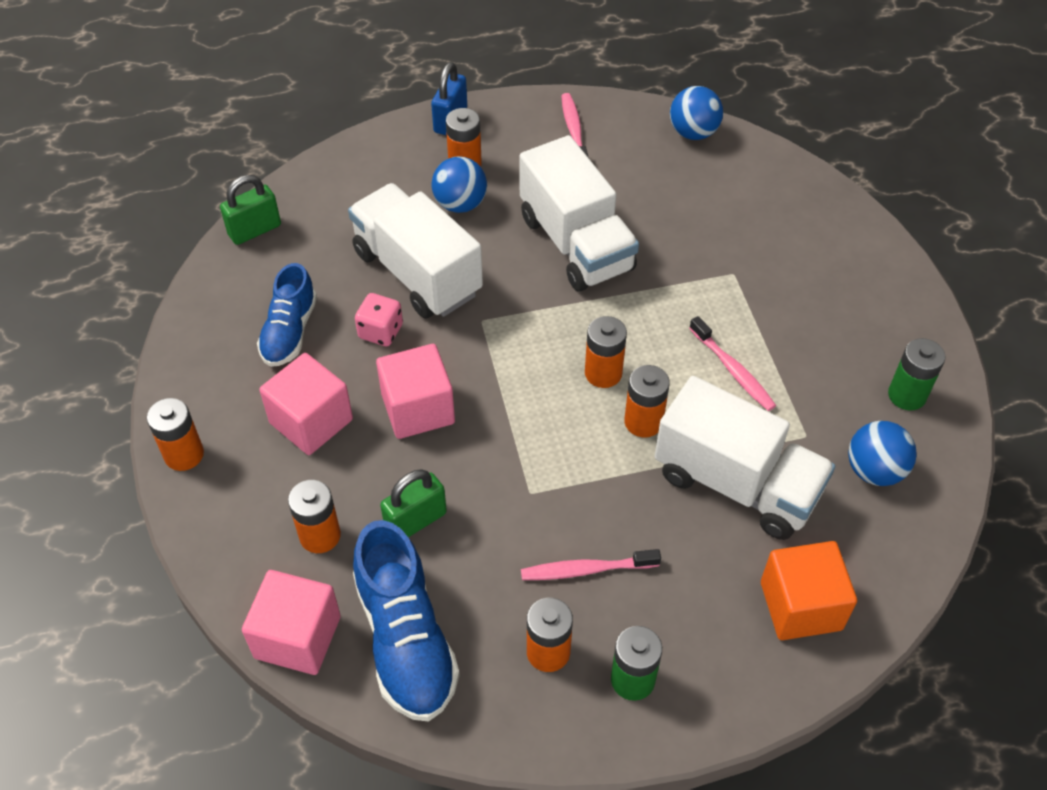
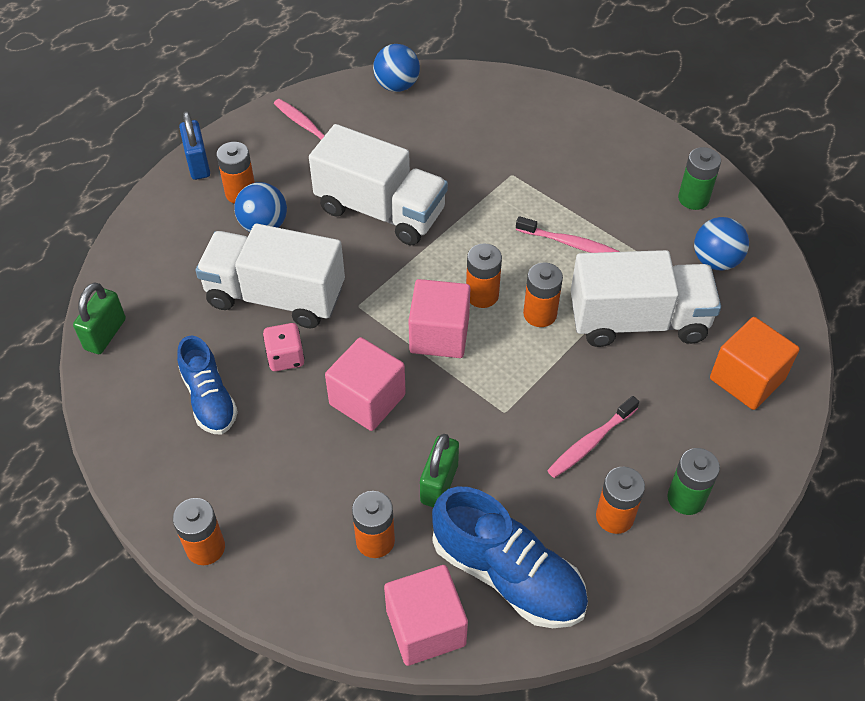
camera: 35 degrees left, 0 degrees up
(311, 421) = (290, 458): pink cube -> pink cube (439, 335)

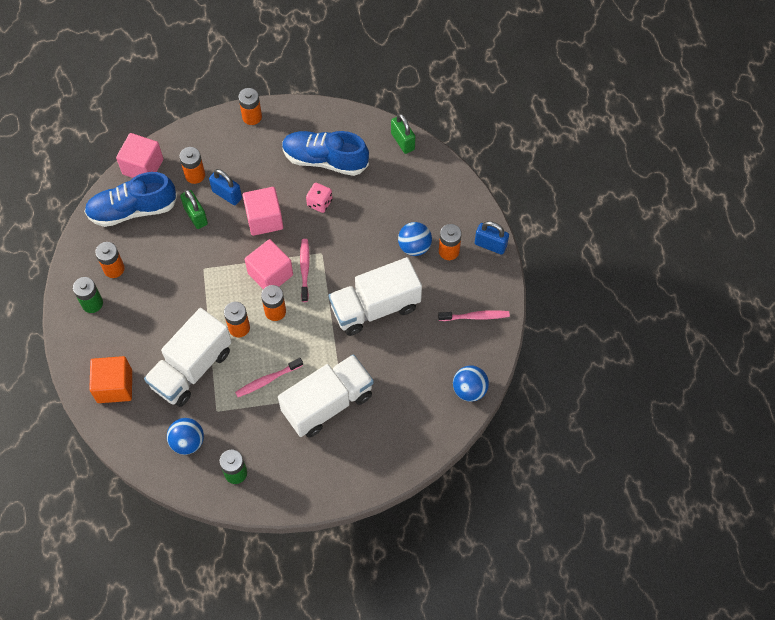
camera: 130 degrees right, 10 degrees up
(209, 399) = (325, 160): blue shoe -> blue shoe, size x1.54
(275, 296) = (361, 222): white truck -> white truck (327, 403)
(370, 473) = (227, 195): none -> blue padlock
(590, 442) = (154, 289): pink toothbrush -> pink toothbrush (305, 269)

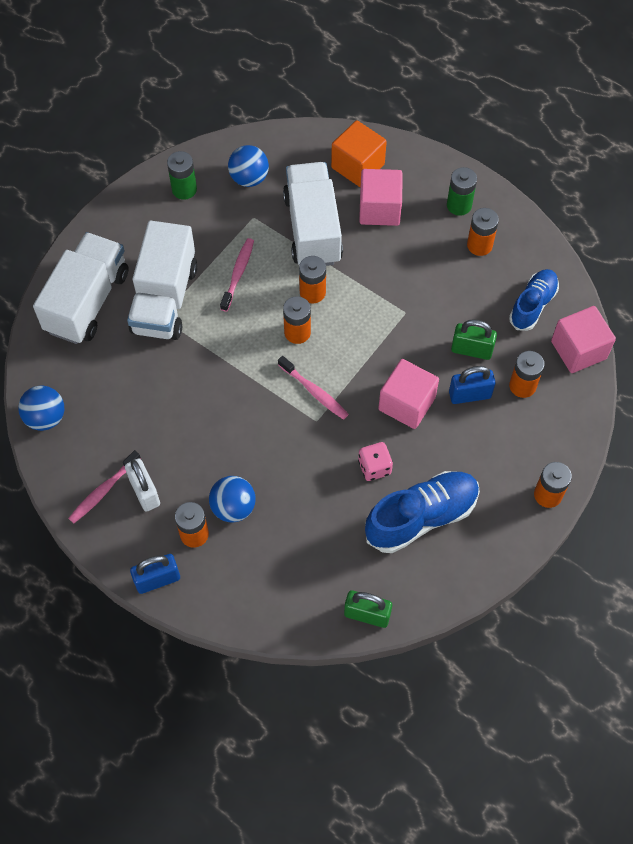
camera: 135 degrees right, 0 degrees up
(133, 210) = (532, 305): blue shoe -> blue shoe, size x0.65
(270, 274) = (340, 359): pink cube -> pink cube (379, 209)
(375, 307) = (209, 415): white truck -> white truck (87, 301)
(453, 296) = (144, 492): none -> white padlock

